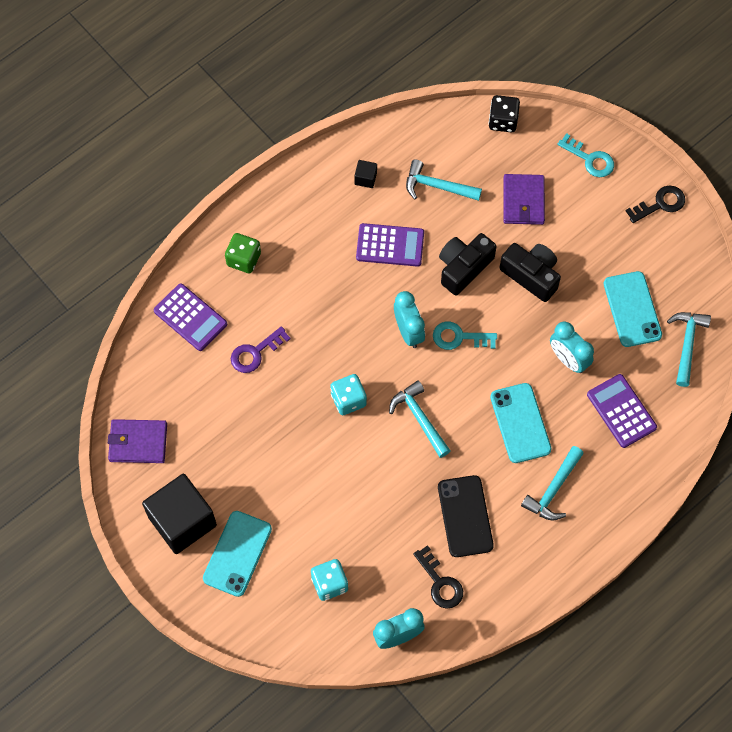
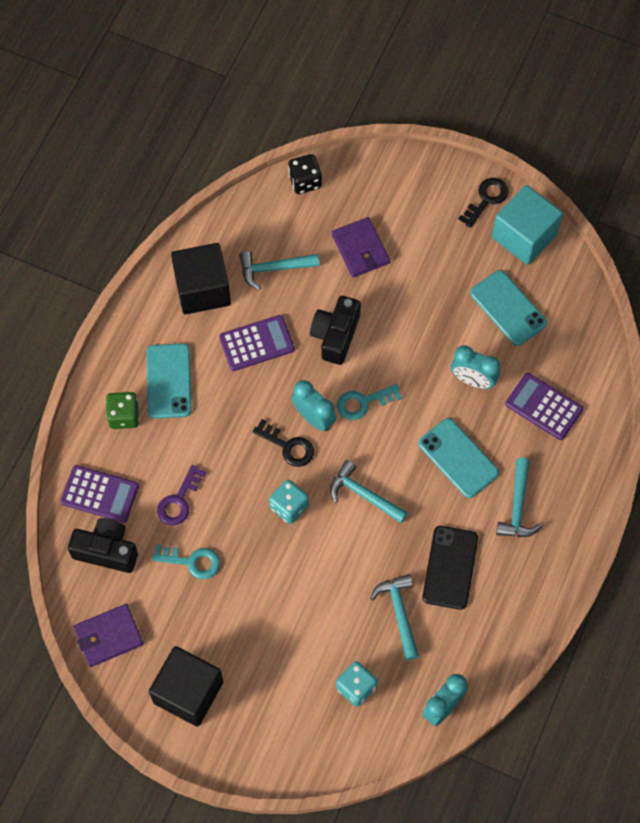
camera: 25 degrees left, 0 degrees up
(237, 553) = (256, 699): turquoise phone -> turquoise phone (169, 381)
(365, 178) = (202, 289): black cube -> black cube, size x2.44
(440, 583) = (457, 640): black key -> black key (288, 446)
(465, 516) = (450, 567): black phone -> black phone turned 45 degrees clockwise
(531, 275) = (401, 316): black camera -> black camera (106, 550)
(590, 159) = (402, 184): turquoise key -> turquoise key (192, 561)
(679, 251) = (524, 236): none -> turquoise cube
(687, 344) = (572, 319): turquoise hammer -> turquoise hammer (399, 613)

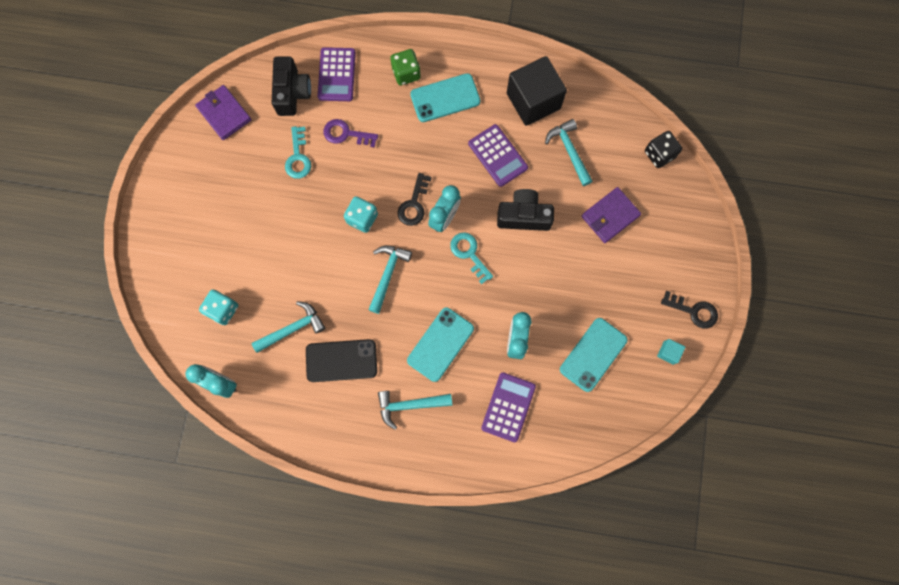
camera: 75 degrees right, 10 degrees up
(188, 692) = (192, 183): black cube -> none
(524, 236) = (668, 352): turquoise cube -> turquoise cube, size x0.41

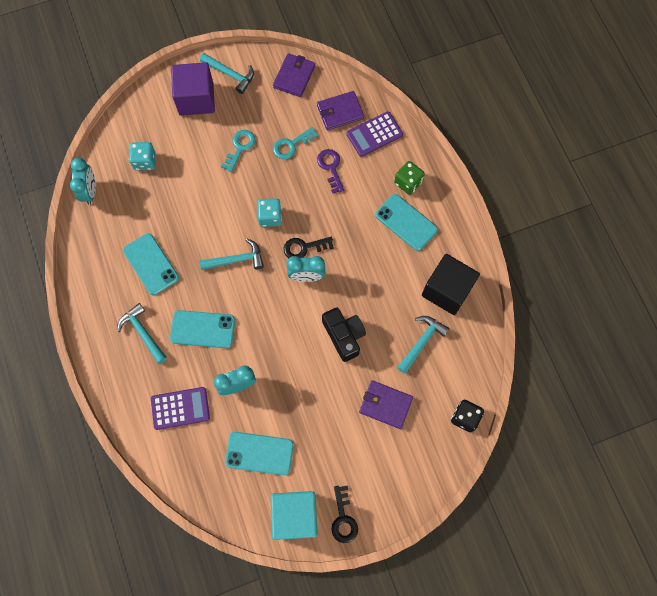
camera: 60 degrees right, 5 degrees down
(185, 222) = (196, 99): none -> purple cube
(292, 93) = (340, 112): black camera -> purple wallet
(292, 329) = (156, 216): turquoise hammer -> turquoise hammer (230, 75)
(341, 360) = (151, 264): black phone -> turquoise phone
(469, 253) = (288, 311): turquoise key -> turquoise key (240, 147)
(497, 156) = (382, 288): purple calculator -> none
(668, 352) = (295, 515): turquoise cube -> turquoise cube, size x2.44

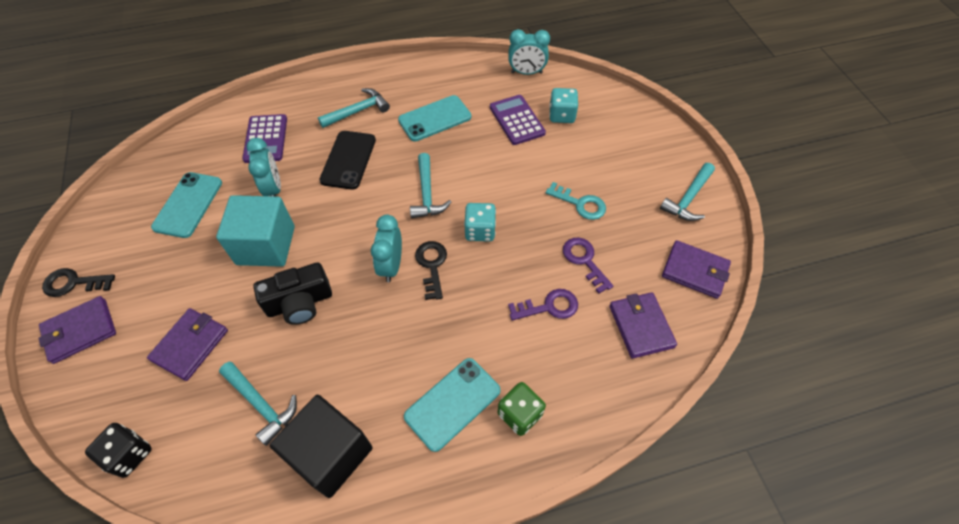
camera: 95 degrees right, 15 degrees down
(196, 99) = (648, 163): purple cube -> none
(203, 329) = (348, 160): turquoise phone -> black phone
(291, 145) = (584, 260): turquoise key -> purple key
(295, 515) = (103, 234): turquoise cube -> turquoise cube (266, 245)
(374, 134) = (604, 372): purple calculator -> purple calculator (517, 120)
(383, 493) = (80, 331): none -> purple wallet

